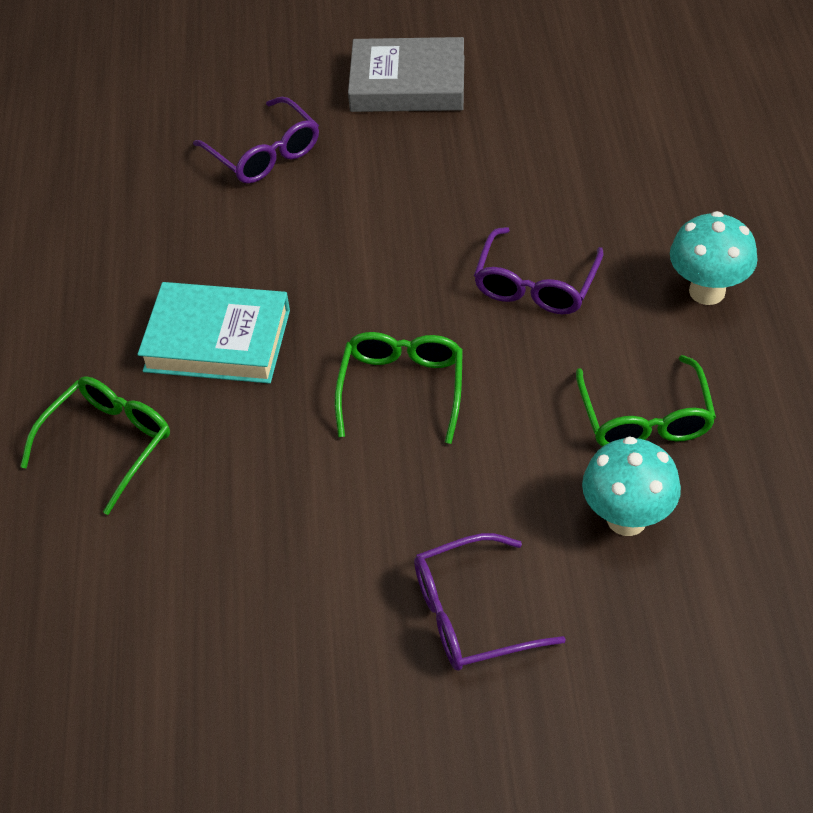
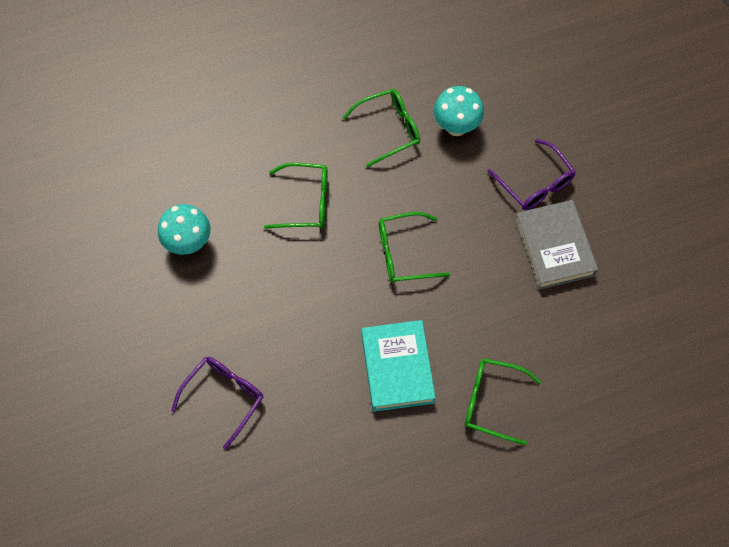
camera: 110 degrees left, 15 degrees up
(407, 84) = (133, 323): grey book -> grey book (554, 247)
(535, 285) = (306, 202): purple glasses -> green glasses
(707, 291) = (288, 114): turquoise mushroom -> turquoise mushroom (188, 243)

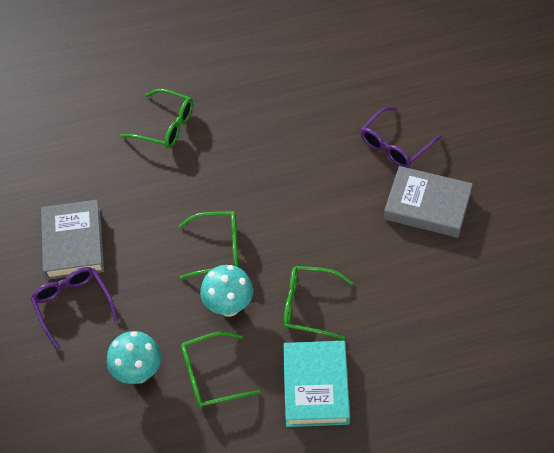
camera: 170 degrees left, 10 degrees down
(188, 243) = (429, 275): turquoise mushroom -> turquoise mushroom (229, 306)
(189, 322) = (427, 206): none -> grey book
(397, 368) = (241, 156): turquoise book -> turquoise book (316, 387)

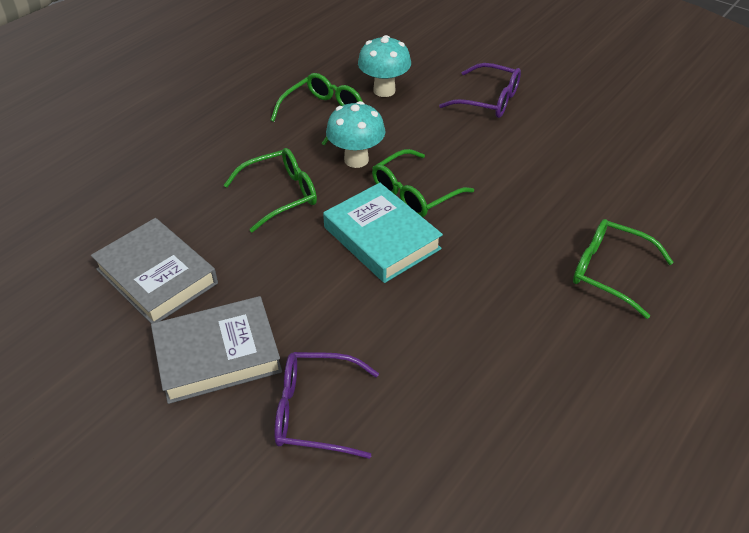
camera: 140 degrees right, 10 degrees down
(73, 243) = (548, 134): grey book -> grey book (157, 276)
(165, 126) = (609, 271): green glasses -> green glasses turned 45 degrees clockwise
(316, 387) = (225, 147): turquoise book -> turquoise book (381, 238)
(395, 145) = (315, 411): purple glasses -> purple glasses turned 90 degrees counterclockwise

